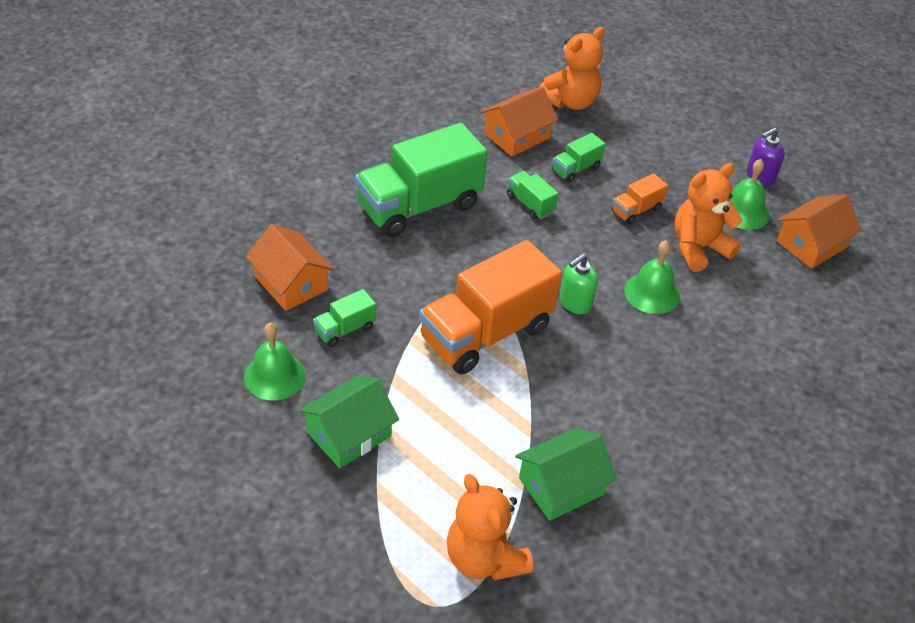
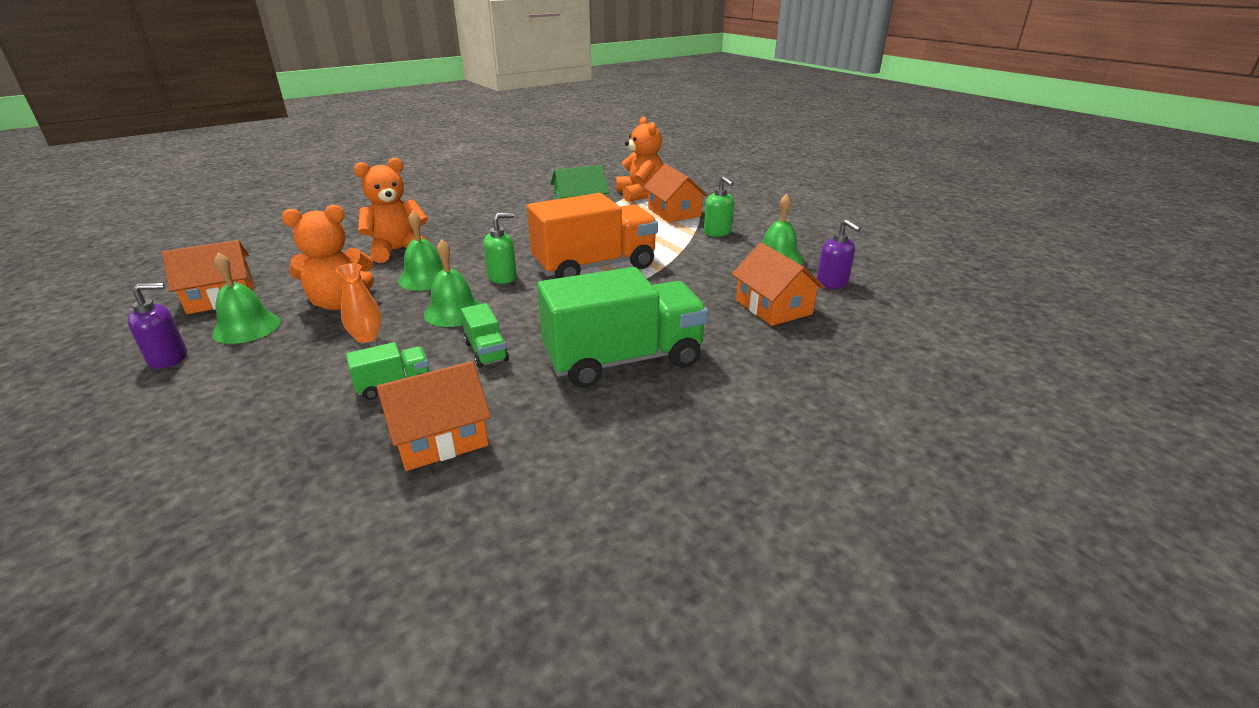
camera: 165 degrees left, 15 degrees down
(221, 330) = (832, 283): none -> purple soap dispenser
(345, 329) = (719, 276): green truck -> none
(349, 434) = (717, 232): green house -> green soap dispenser
(417, 492) = (674, 212): none -> orange house
(570, 101) = (298, 492): orange teddy bear -> orange teddy bear (398, 250)
(587, 246) = (454, 312): none -> green bell
(636, 210) = (366, 337): orange truck -> orange vase

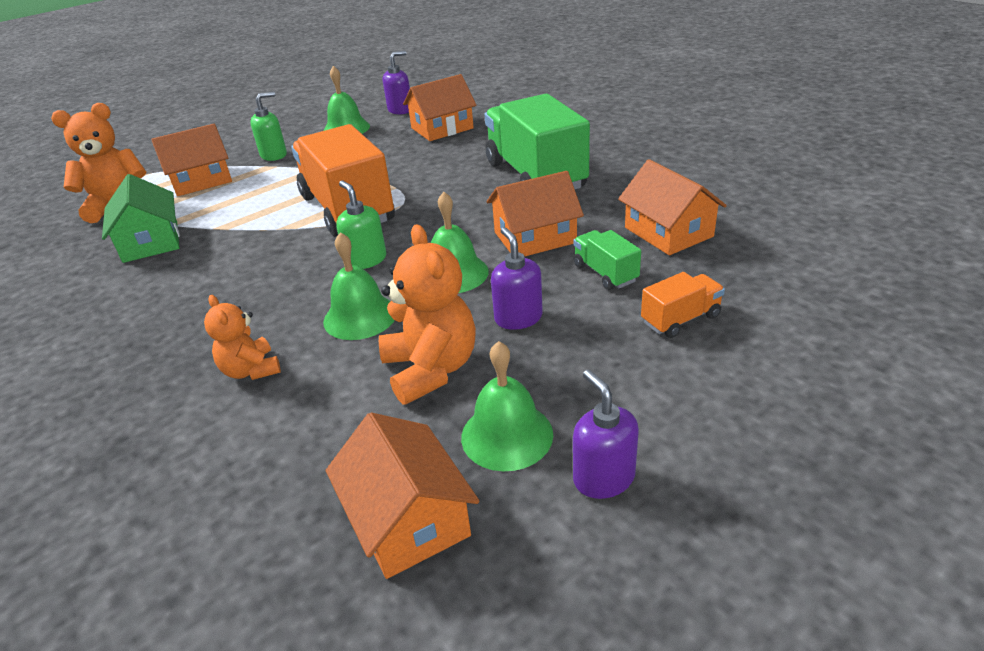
camera: 90 degrees left, 5 degrees up
(286, 418) = (680, 319): none -> orange truck
(366, 337) = (518, 318): orange vase -> purple soap dispenser
(398, 250) = (251, 370): orange teddy bear -> orange teddy bear, size x0.61
(486, 352) = (535, 237): green truck -> orange house

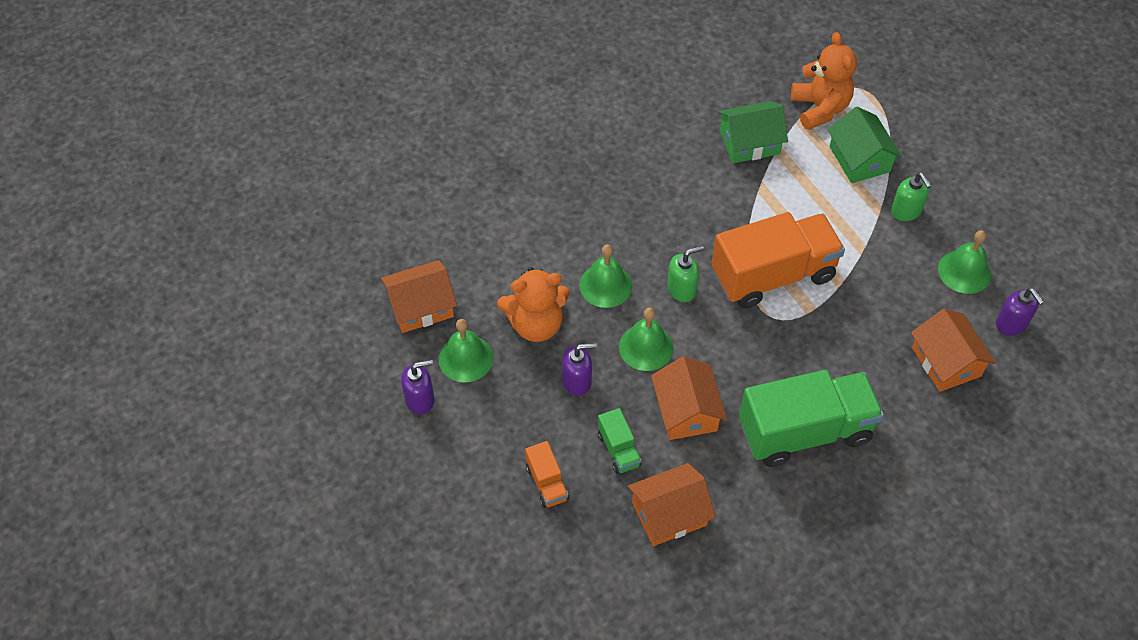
camera: 95 degrees right, 20 degrees up
(201, 180) = (859, 159): orange house -> green house
(251, 370) = (563, 227): orange teddy bear -> none
(605, 273) = (618, 449): green truck -> green truck turned 90 degrees clockwise

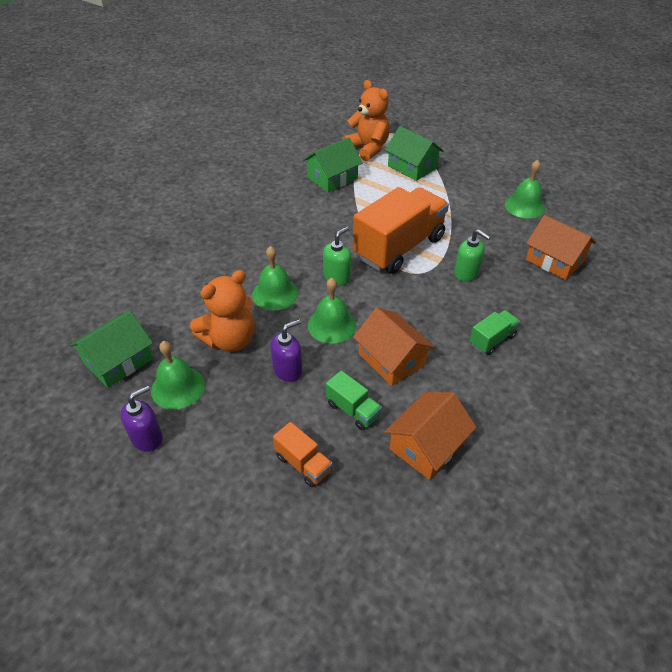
camera: 25 degrees left, 10 degrees down
(421, 306) = (118, 361): orange house -> green house
(805, 431) = (492, 340): green truck -> green truck, size x0.44
(906, 211) = (462, 185): green soap dispenser -> green soap dispenser (466, 273)
(1011, 324) = (577, 225): purple soap dispenser -> none

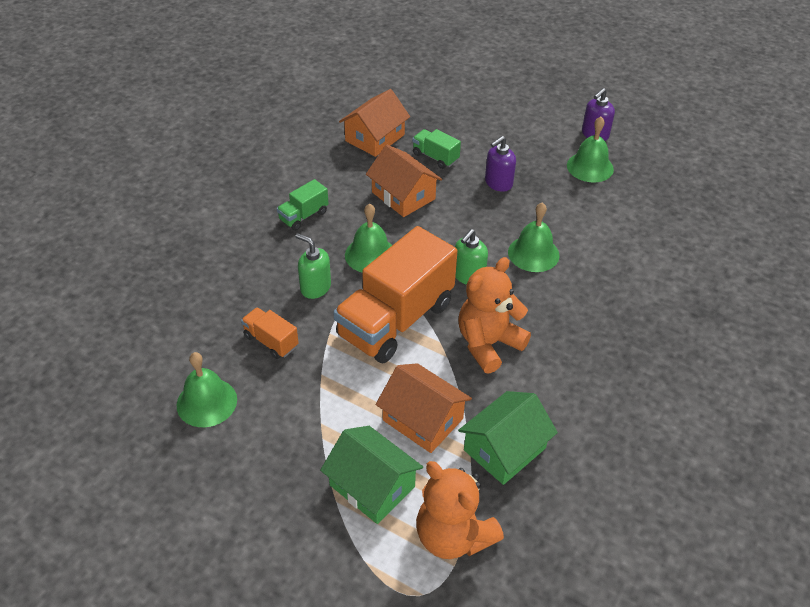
camera: 175 degrees right, 0 degrees up
(118, 361) = (656, 184): green house -> none
(230, 340) = (562, 206): orange teddy bear -> orange teddy bear (488, 344)
(303, 464) = (469, 125): orange truck -> orange truck (271, 341)
(332, 325) = (465, 223): green bell -> green bell (370, 255)
(554, 260) = (201, 310): orange house -> orange house (422, 419)

